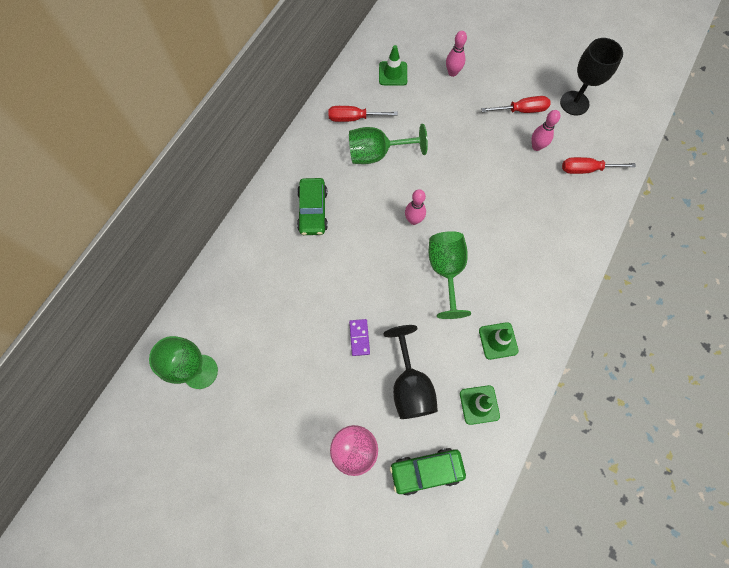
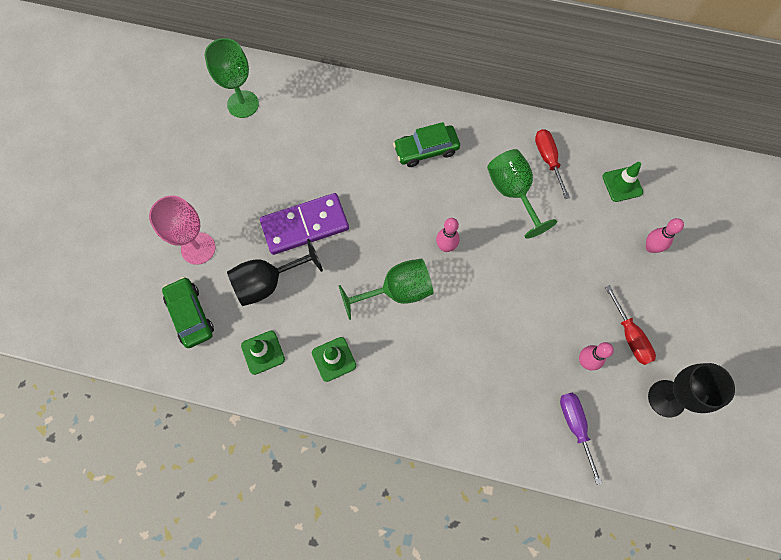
camera: 75 degrees right, 0 degrees up
(359, 337) = (305, 225): purple domino -> purple domino, size x2.25
(587, 169) = (575, 427): red screwdriver -> purple screwdriver

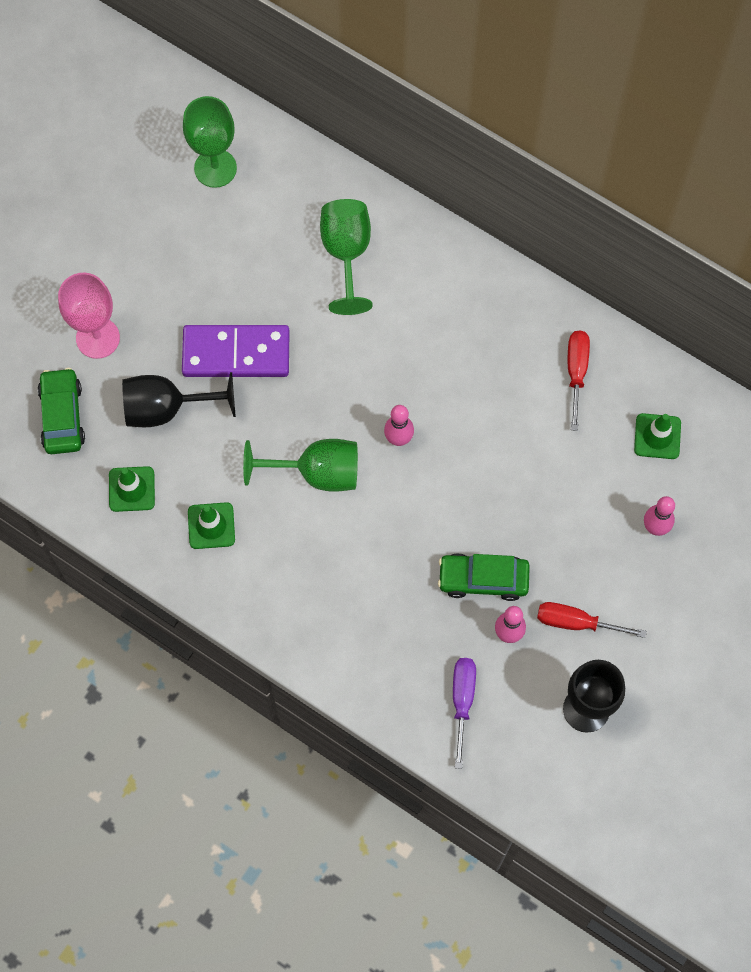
camera: 20 degrees right, 0 degrees up
(426, 150) = (425, 307): green car -> green car (483, 579)
(513, 193) = (511, 400): green goblet -> green goblet (346, 254)
(630, 335) = (577, 622): red screwdriver -> red screwdriver turned 105 degrees clockwise

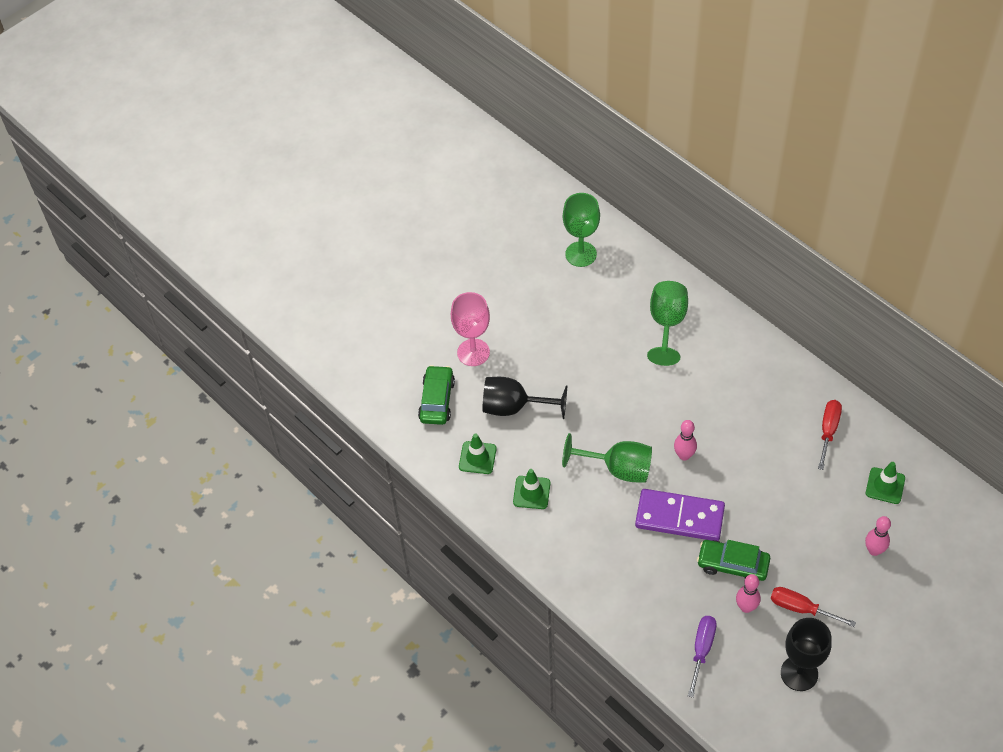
camera: 15 degrees right, 15 degrees down
(236, 353) = (572, 378): purple domino -> purple domino (679, 517)

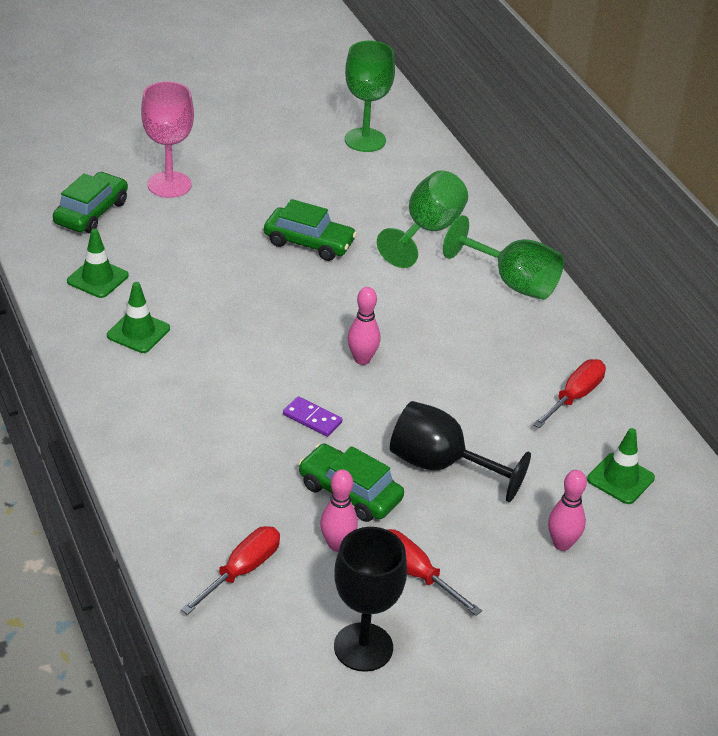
camera: 15 degrees right, 15 degrees down
(514, 407) = (180, 247): black goblet -> black goblet (441, 465)
(596, 367) = (309, 242): none -> green car
(618, 469) = (266, 345): green goblet -> green goblet (512, 282)
(679, 517) = (312, 419): purple domino -> purple domino, size x0.44
(701, 650) = (241, 571): purple screwdriver -> red screwdriver

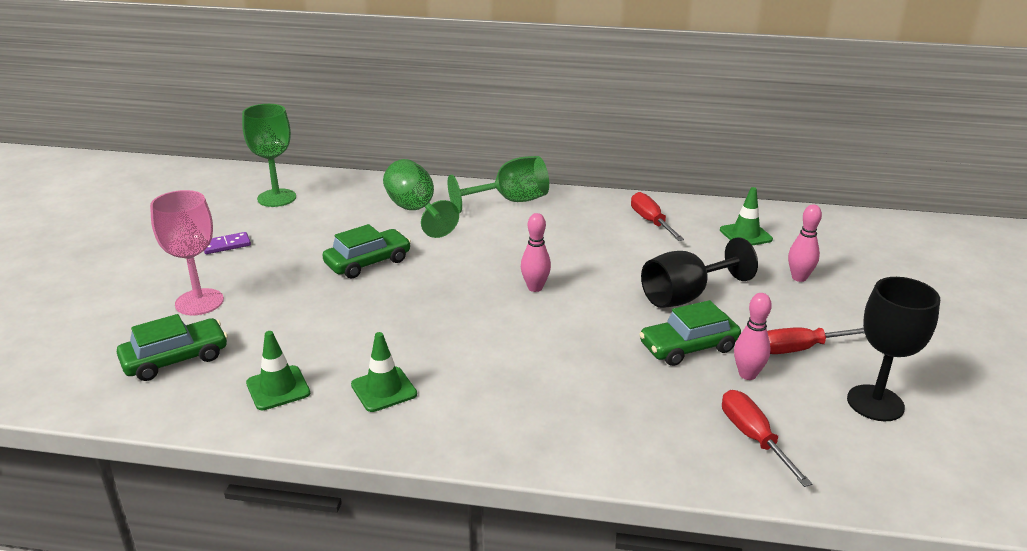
camera: 55 degrees left, 10 degrees down
(91, 212) = (175, 359): green car -> green car turned 90 degrees clockwise
(312, 419) = (586, 335): purple domino -> purple domino (226, 245)

